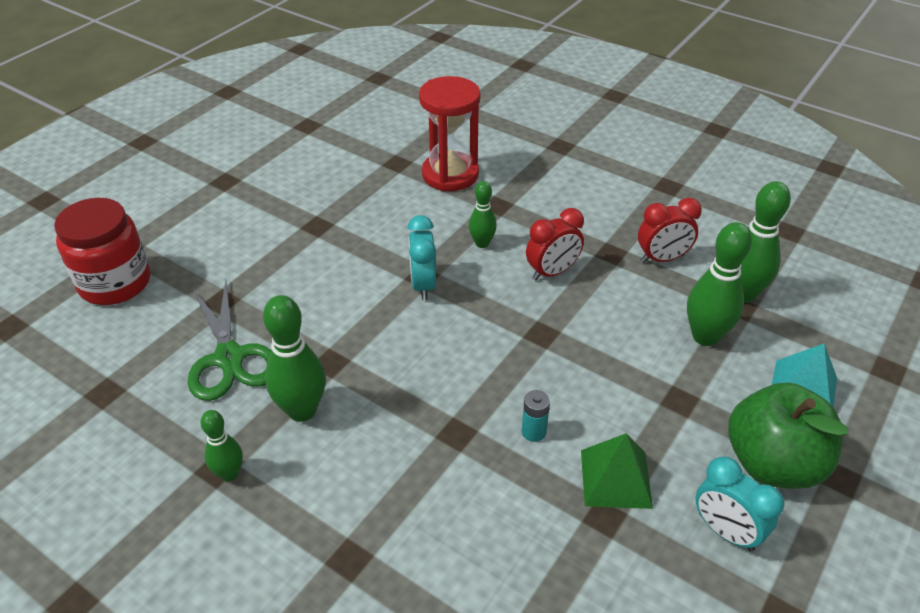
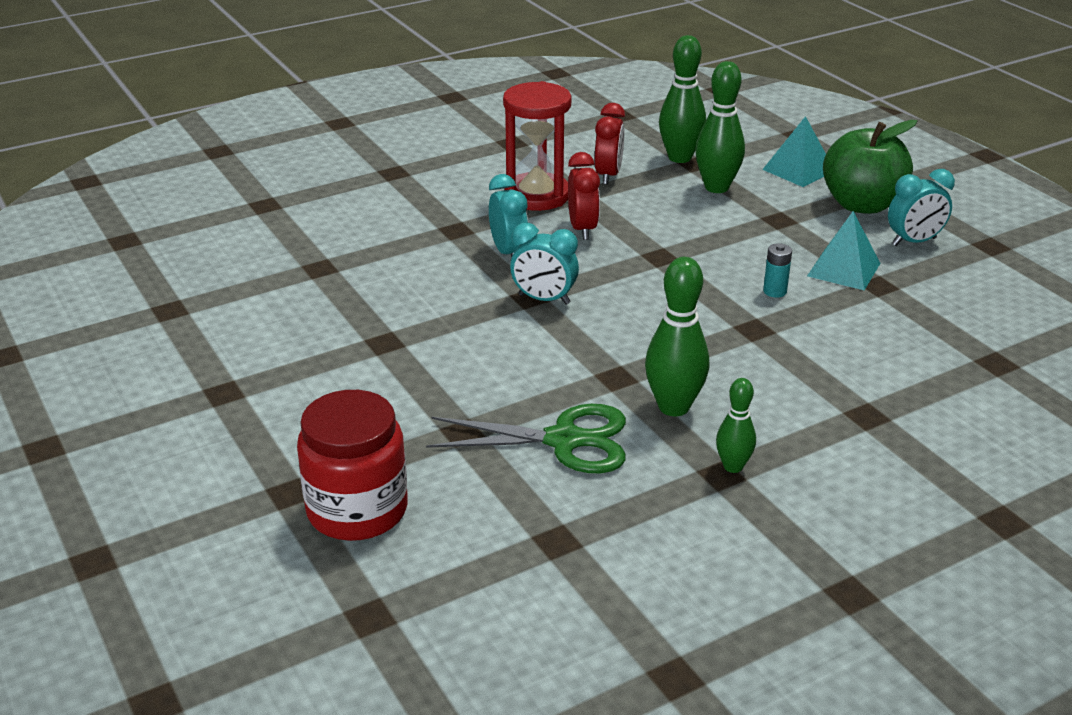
camera: 65 degrees left, 10 degrees down
(450, 174) = (376, 242): red hourglass -> red hourglass (537, 196)
(482, 243) = (508, 253): green bowling pin -> turquoise clock
(616, 478) = (844, 269): green pyramid -> turquoise pyramid

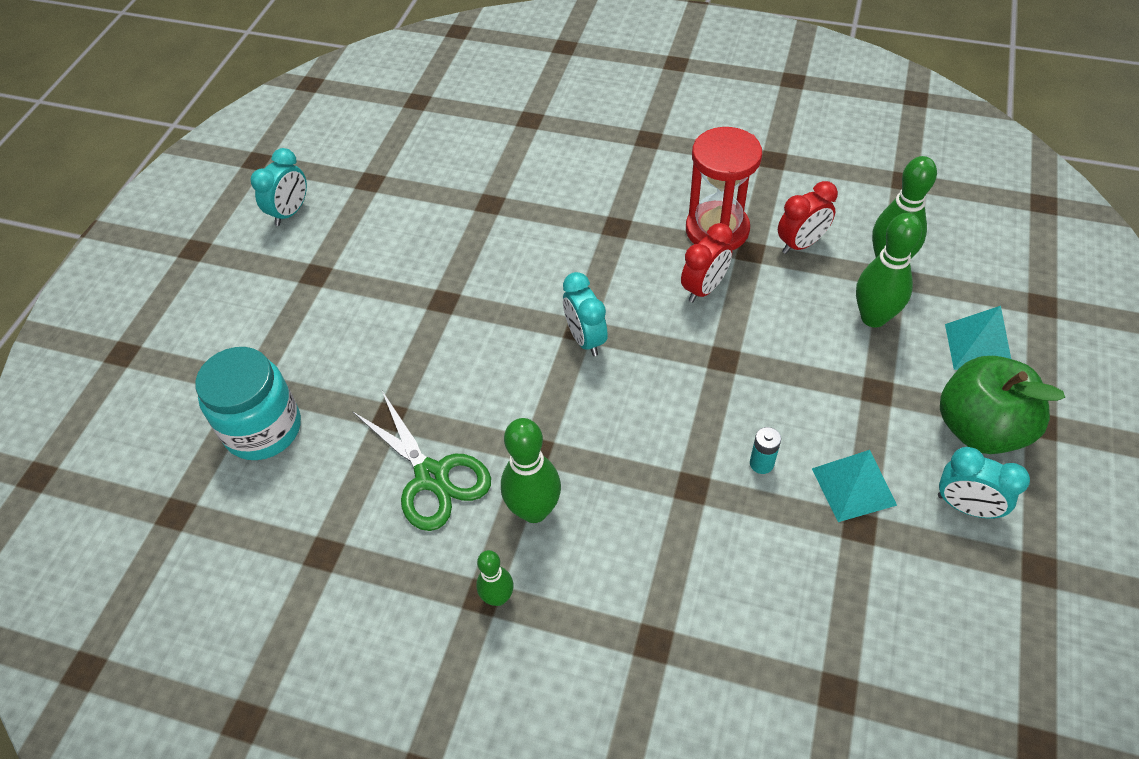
camera: 50 degrees right, 20 degrees up
(357, 510) = (263, 429): red jar -> turquoise jar
(508, 253) = (621, 275): turquoise clock -> turquoise clock (290, 212)

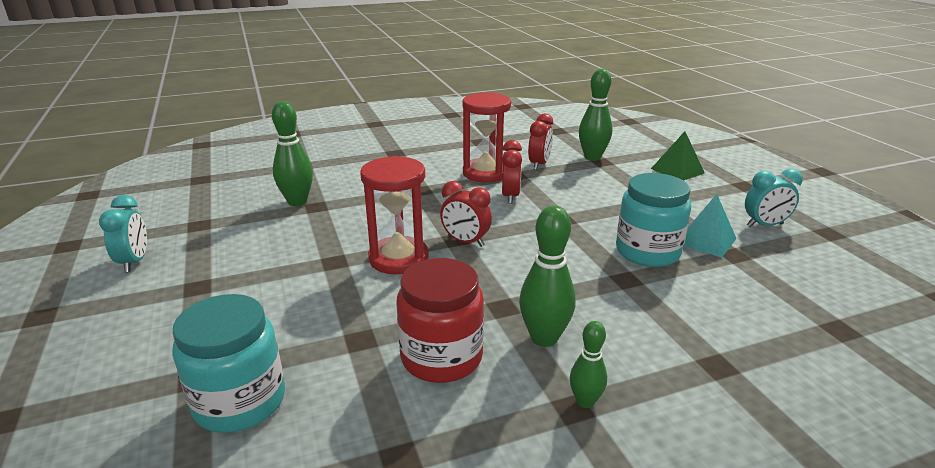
camera: 40 degrees left, 25 degrees down
(432, 476) = (441, 357): green scissors -> red jar
(501, 329) = (398, 258): none -> red hourglass
(585, 339) = (465, 242): turquoise clock -> red clock
(761, 463) = (647, 252): turquoise battery -> turquoise jar
(873, 317) = (615, 177): green bowling pin -> green bowling pin (297, 202)
(978, 347) = (677, 171): turquoise pyramid -> green pyramid
(980, 428) = (723, 196): green apple -> none

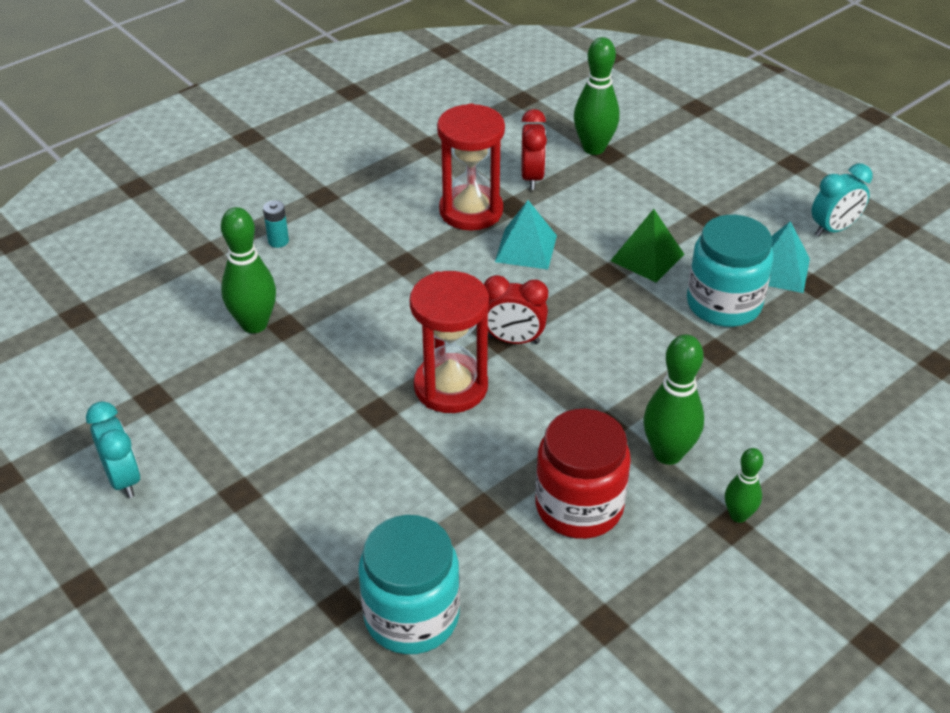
camera: 20 degrees left, 15 degrees up
(349, 167) = (278, 241): none -> turquoise battery
(510, 196) = (526, 248): red clock -> turquoise pyramid
(677, 171) = (708, 152): green pyramid -> green pyramid (647, 257)

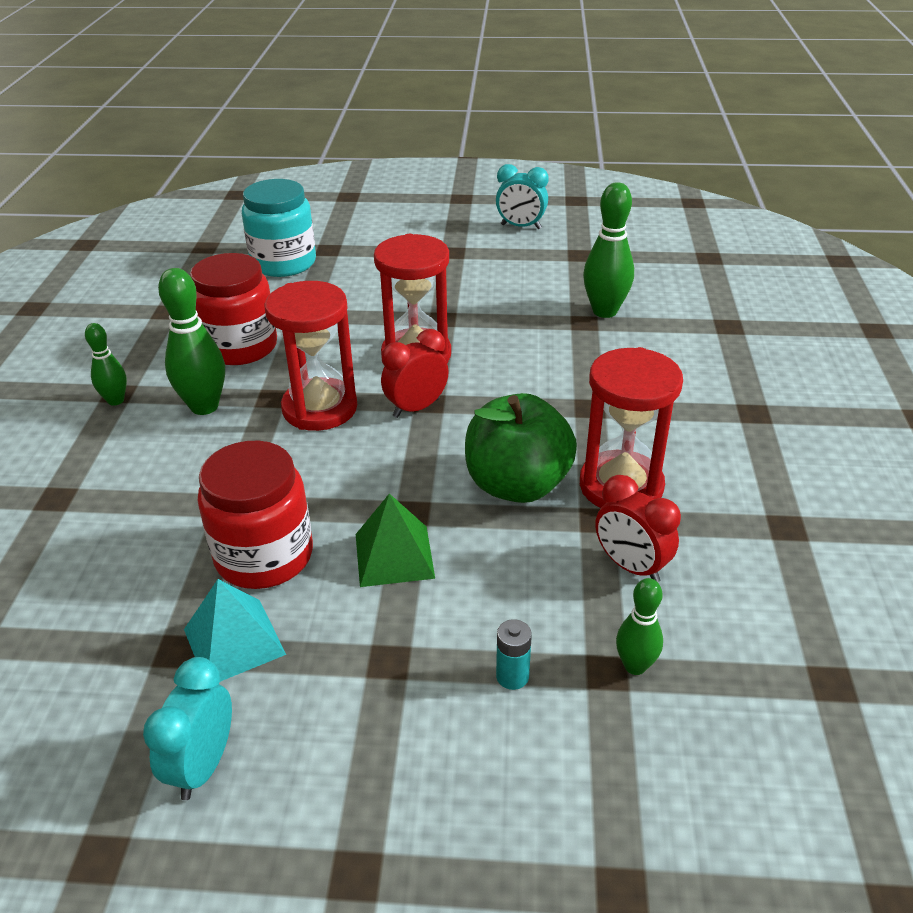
camera: 135 degrees right, 5 degrees down
(278, 241) = (704, 361): turquoise battery -> turquoise battery (512, 676)
(526, 248) = (517, 485): turquoise pyramid -> green apple
(581, 388) = (320, 408): none -> red hourglass
(593, 148) = (635, 666): green bowling pin -> green bowling pin, size x0.59
(723, 304) = (264, 556): turquoise jar -> red jar

